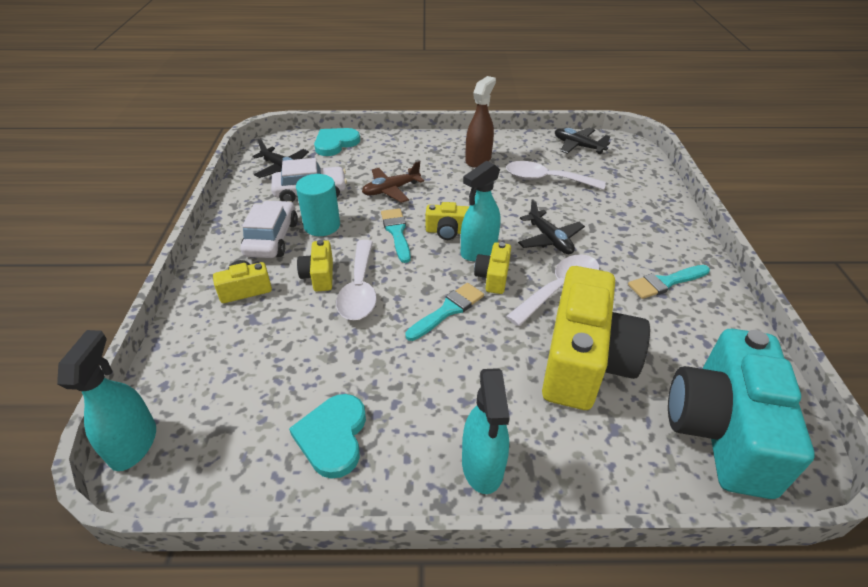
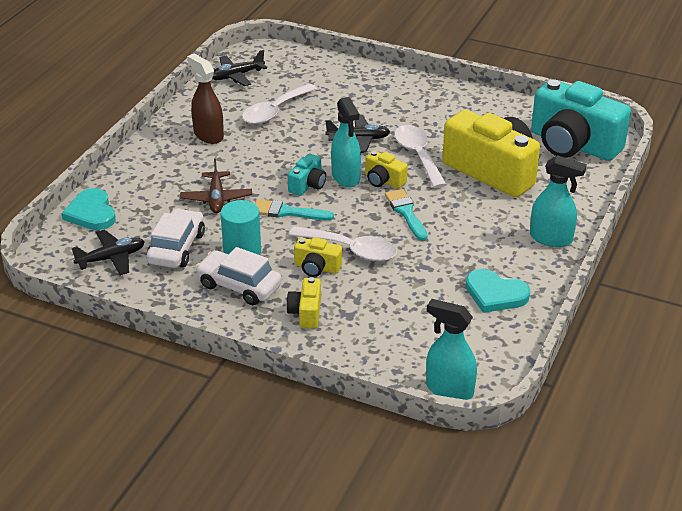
camera: 65 degrees left, 5 degrees down
(447, 231) = (308, 185): yellow camera -> turquoise camera
(665, 282) = (443, 109): turquoise brush -> none

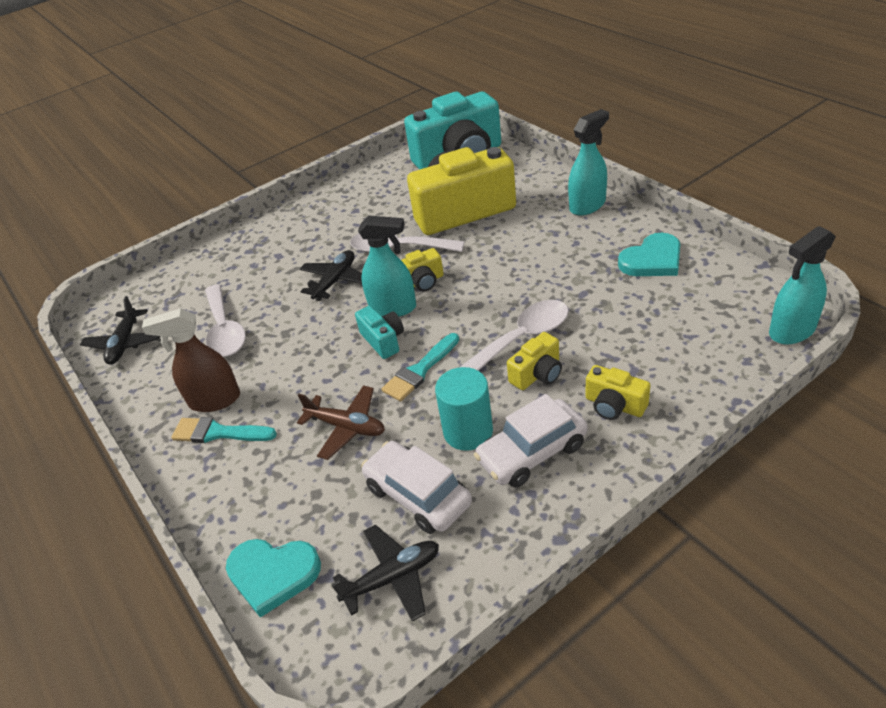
camera: 55 degrees left, 5 degrees up
(111, 258) = (392, 577): black plane -> black plane turned 60 degrees clockwise
(406, 212) = (486, 282): turquoise brush -> turquoise brush (218, 433)

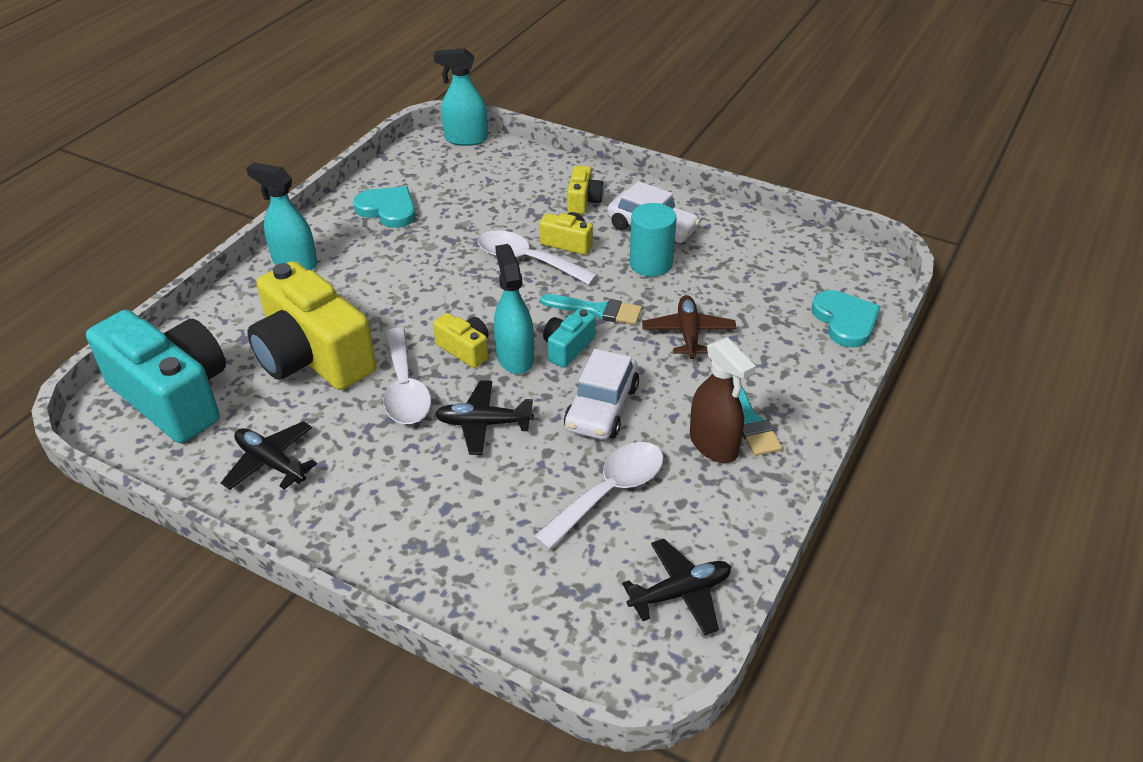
camera: 120 degrees left, 0 degrees up
(392, 577) = (799, 263): black plane -> black plane (271, 463)
(418, 495) = (727, 271): white car -> white car (602, 408)
(791, 331) = (466, 139): turquoise spray bottle -> turquoise spray bottle turned 150 degrees clockwise

